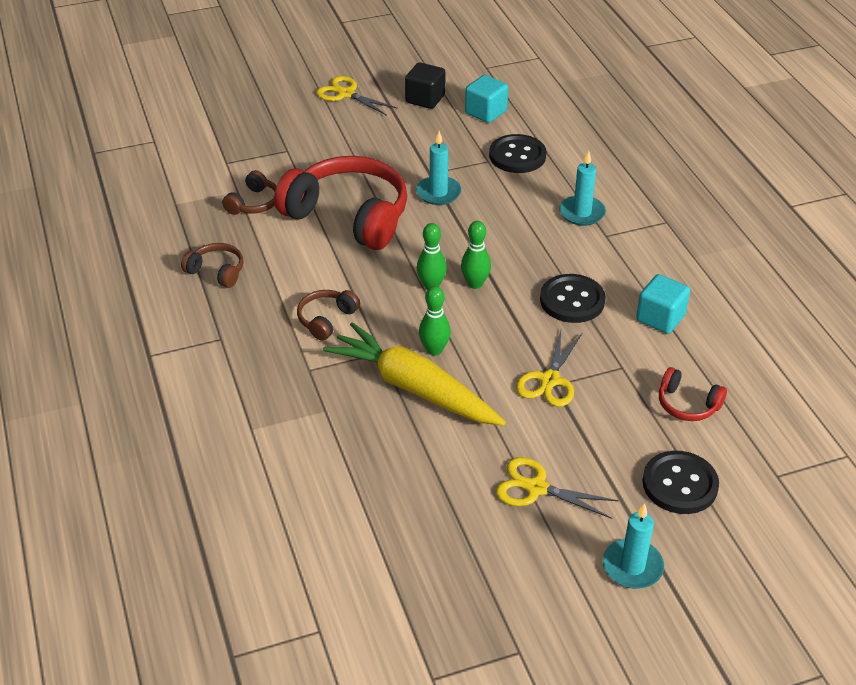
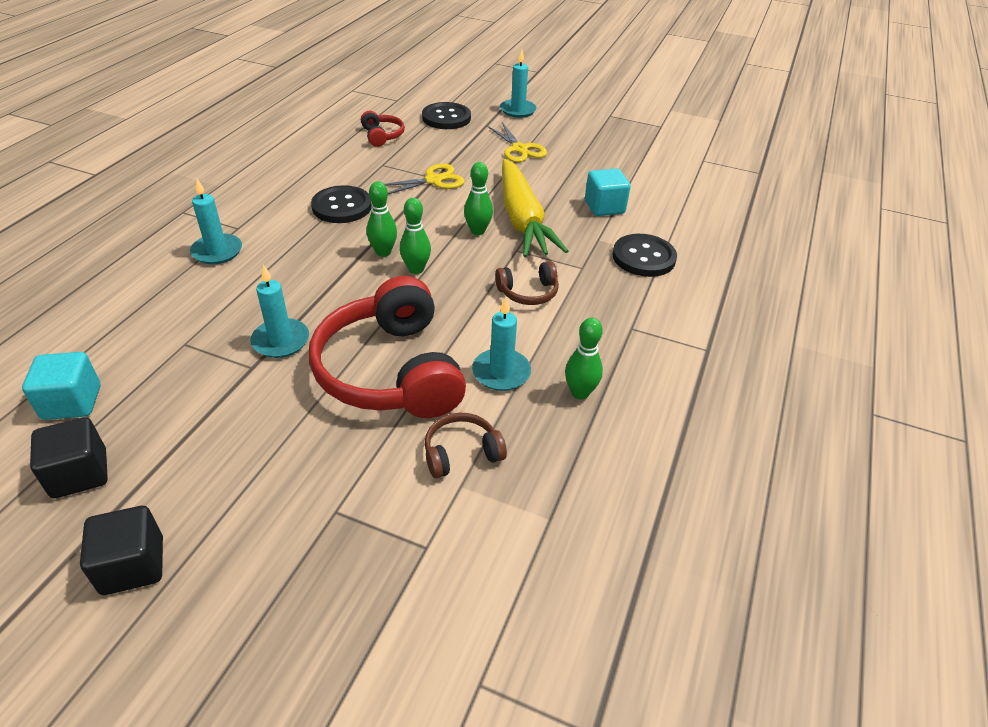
camera: 140 degrees left, 0 degrees up
(216, 271) = (580, 393): brown headphones -> green bowling pin
(280, 254) = (501, 372): none -> turquoise candle
(346, 94) = (133, 565): yellow scissors -> black cube
(517, 156) = (153, 330): black button -> black button (643, 257)
(660, 318) = (312, 171): turquoise cube -> turquoise cube (604, 207)

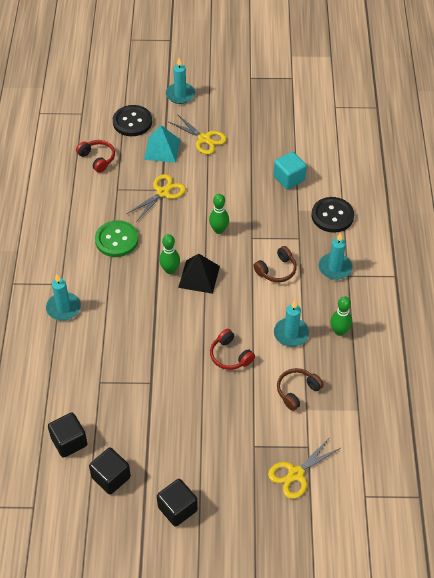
camera: 20 degrees left, 10 degrees up
(72, 402) = (69, 441): turquoise cube -> black cube
(281, 341) = (154, 359): turquoise candle -> turquoise candle (335, 268)
(342, 206) = (116, 240): black button -> green button
(374, 587) = (296, 474): none -> yellow scissors
(390, 371) = (230, 356): red headphones -> red headphones, size x0.45
(416, 269) = (199, 276): green bowling pin -> black pyramid
(462, 146) = (162, 149): none -> turquoise pyramid
(522, 219) = (242, 209): yellow carrot -> none

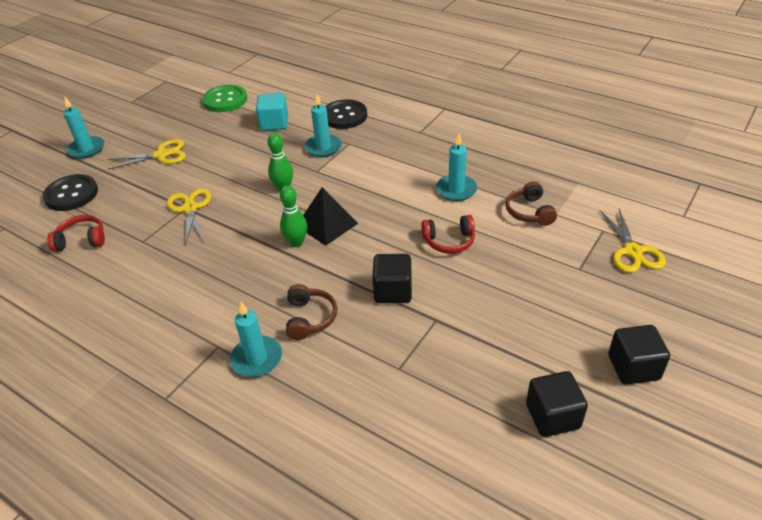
camera: 55 degrees left, 10 degrees down
(69, 441) = (469, 440): black cube -> black cube (393, 291)
(116, 240) = (210, 269): green button -> green button (225, 100)
(162, 149) = (135, 187): turquoise pyramid -> none
(276, 270) = (372, 170): brown headphones -> brown headphones (310, 318)
(335, 268) = (403, 136): turquoise candle -> turquoise candle (323, 147)
(339, 331) = (478, 160): green bowling pin -> none

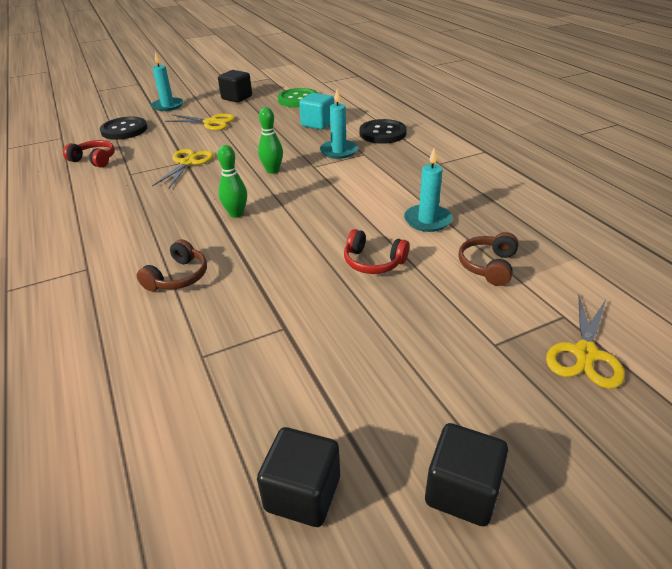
camera: 30 degrees right, 5 degrees down
(257, 359) = (101, 291): turquoise candle -> none
(327, 224) = (276, 209): black pyramid -> none
(393, 291) = (273, 284): black cube -> black cube (237, 98)

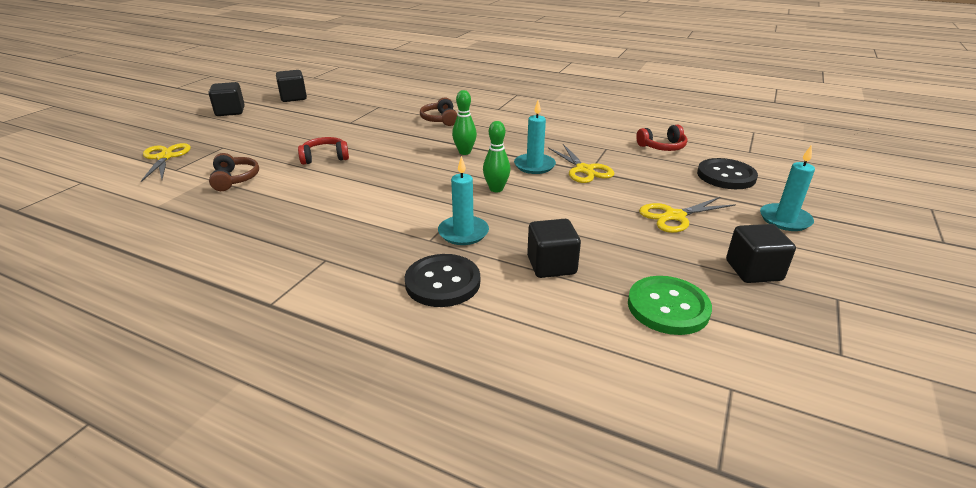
camera: 140 degrees right, 5 degrees down
(318, 124) = (551, 265): turquoise cube -> black cube
(427, 220) = (301, 194): turquoise candle -> turquoise candle (534, 166)

